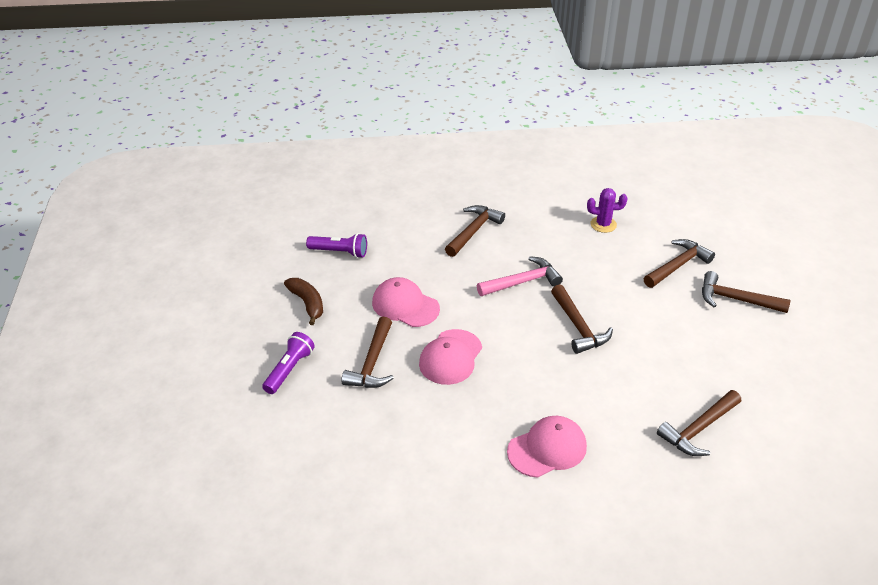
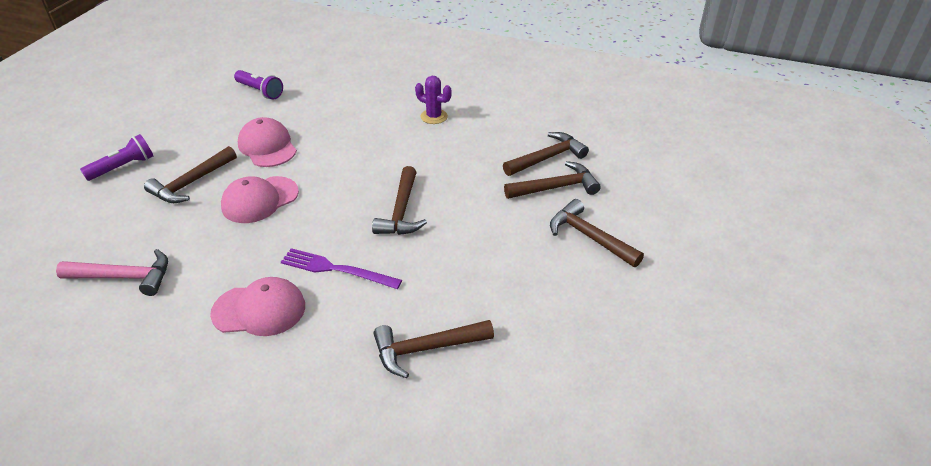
camera: 25 degrees right, 0 degrees up
(307, 303) = (193, 122): brown banana -> none
(473, 231) = (388, 105): brown hammer -> brown hammer (547, 158)
(522, 282) = (388, 158): pink hammer -> pink hammer (124, 277)
(574, 394) = (336, 269): none -> purple fork
(603, 224) = (515, 131): purple cactus -> purple cactus (434, 116)

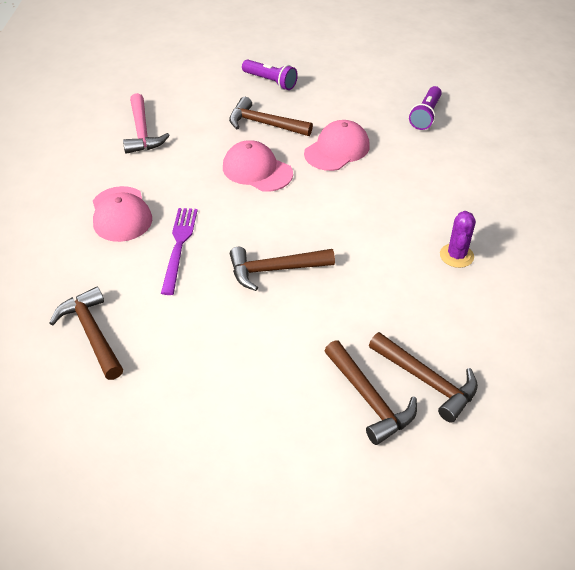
camera: 75 degrees right, 5 degrees up
(589, 237) = (287, 447): brown hammer -> none

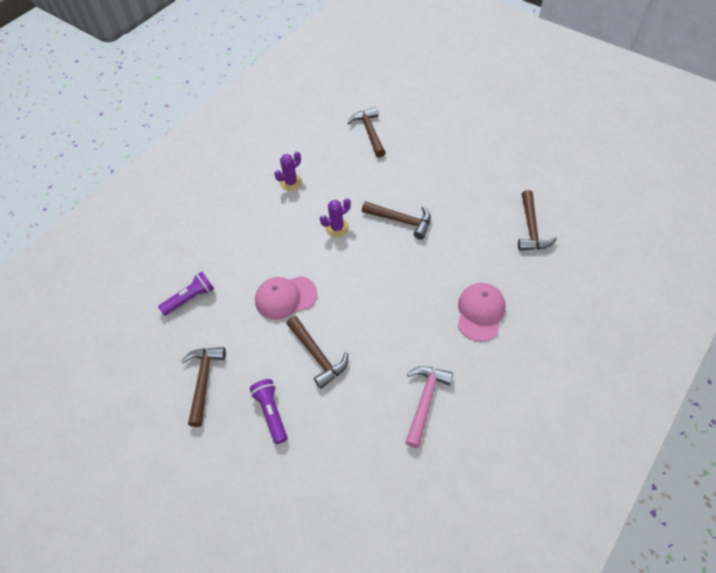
camera: 145 degrees left, 10 degrees up
(179, 246) = (451, 265): purple fork -> none
(257, 170) = (358, 306): pink cap -> none
(346, 229) = (337, 228): none -> purple cactus
(369, 399) = (403, 136): brown hammer -> brown hammer (204, 381)

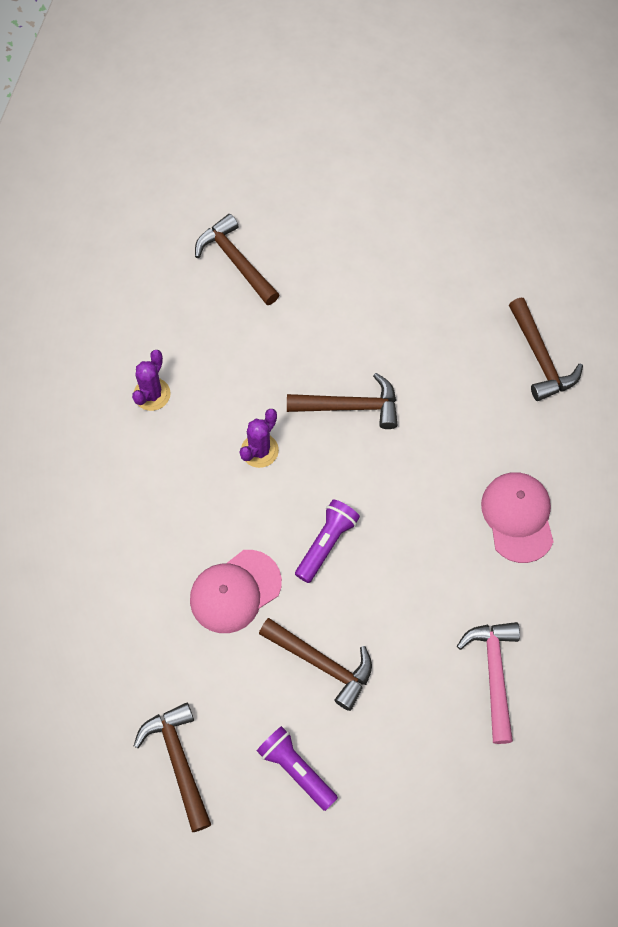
camera: 25 degrees left, 10 degrees up
(190, 298) = (92, 644): purple flashlight -> purple flashlight (326, 544)

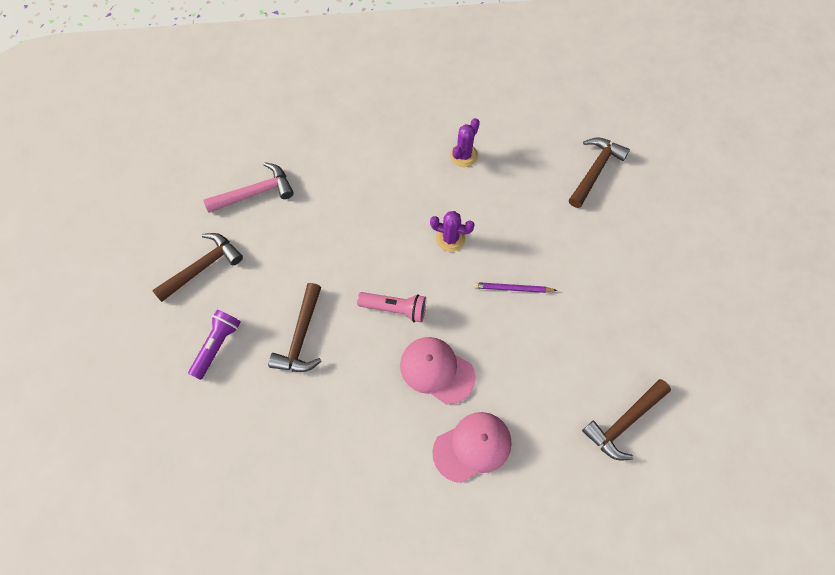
camera: 70 degrees right, 0 degrees up
(152, 394) = (464, 155): purple cactus -> purple cactus turned 60 degrees counterclockwise
(235, 591) = (336, 260): pink cap -> pink cap (437, 370)
(326, 544) = (395, 309): purple flashlight -> pink flashlight
(350, 407) = (513, 288): brown hammer -> purple pencil
(494, 674) = (332, 468): pink hammer -> pink hammer (255, 193)

